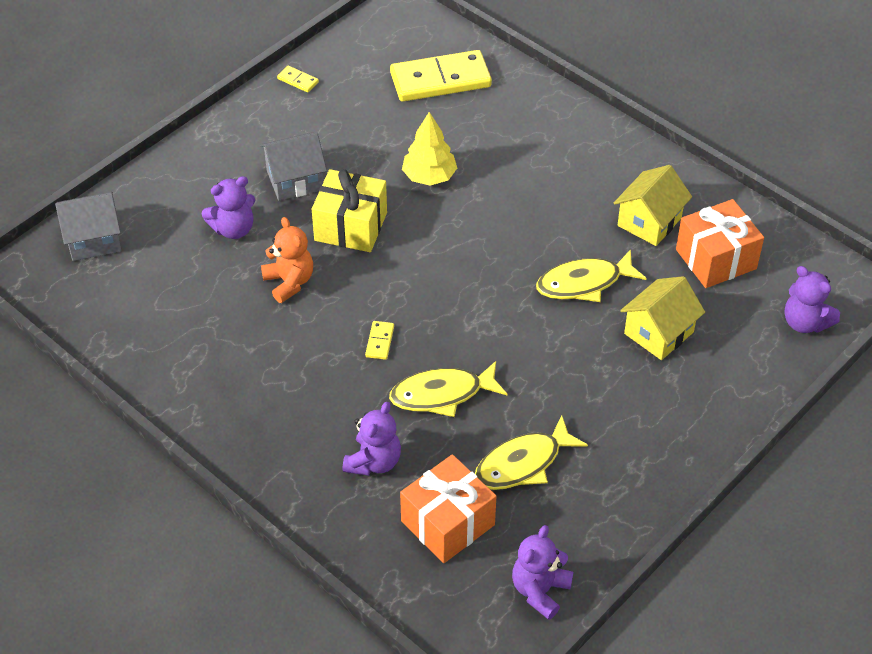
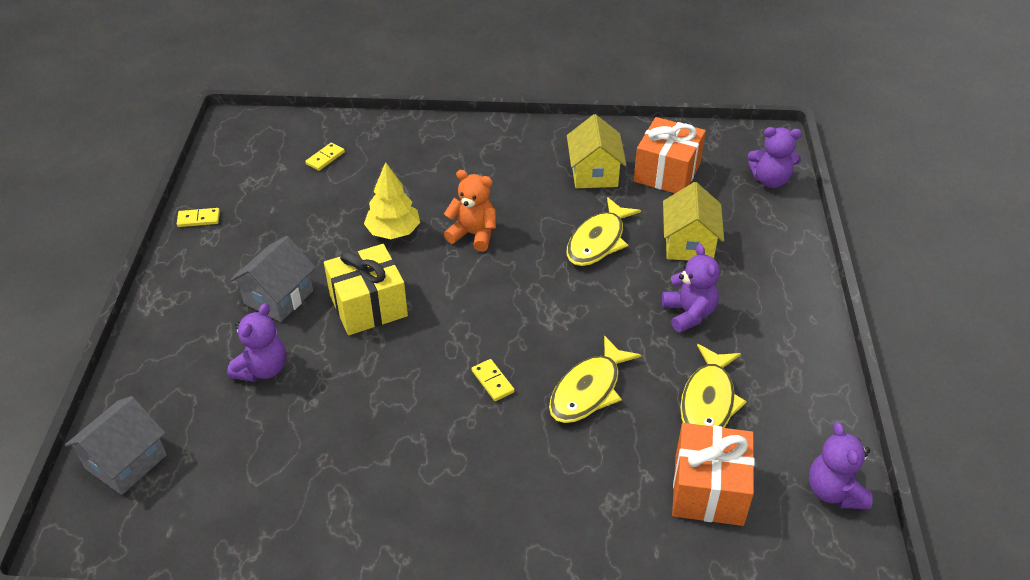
camera: 40 degrees left, 5 degrees down
(289, 282) = (362, 382): orange teddy bear -> orange teddy bear (473, 234)
(374, 461) = (596, 483): purple teddy bear -> purple teddy bear (689, 313)
(440, 80) = (325, 158): yellow domino -> yellow domino, size x0.41

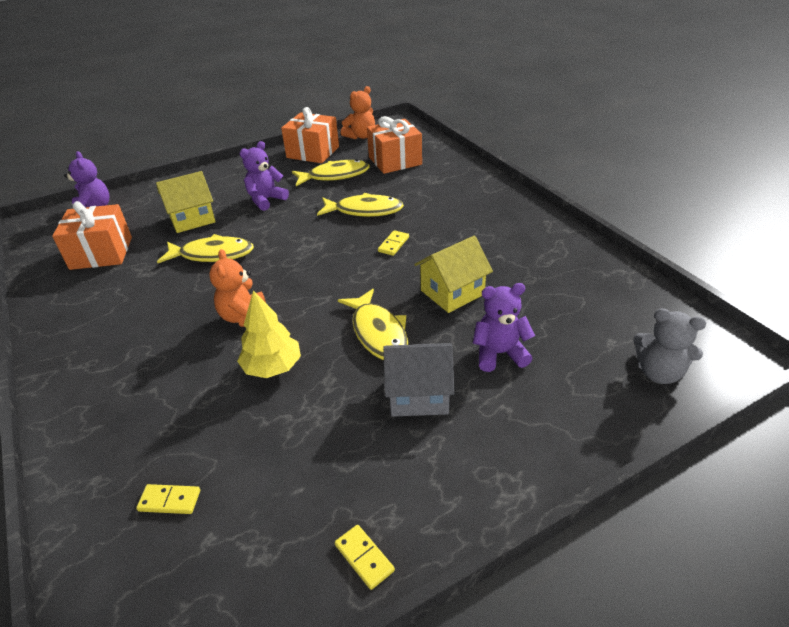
camera: 120 degrees left, 5 degrees down
(126, 461) = (659, 372): grey house -> grey teddy bear
(368, 306) = (378, 333): yellow gift -> yellow fish
(594, 173) = (117, 287): yellow house -> yellow house (452, 292)
(807, 408) = (313, 152): none -> orange gift
(834, 491) = (360, 136): purple teddy bear -> orange teddy bear

